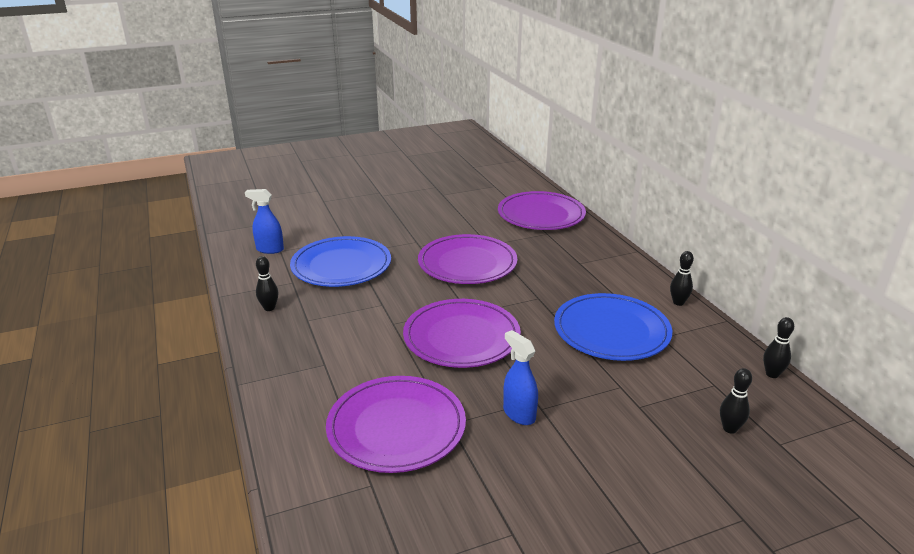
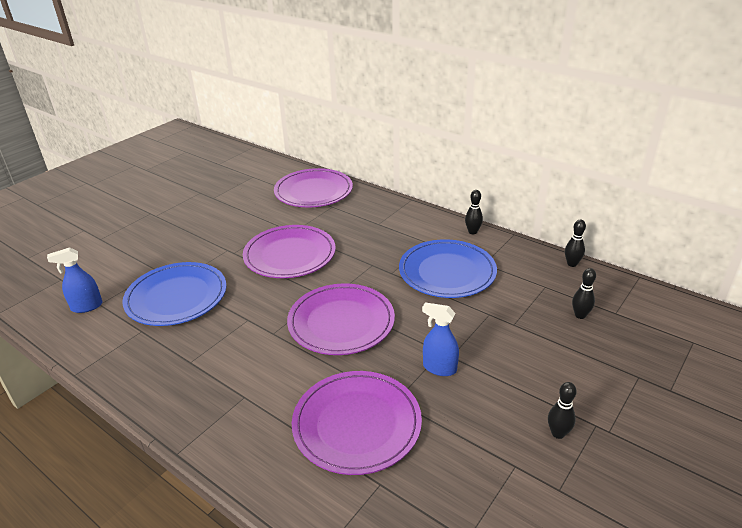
camera: 30 degrees left, 5 degrees up
(269, 308) = (141, 365): black bowling pin -> black bowling pin (558, 433)

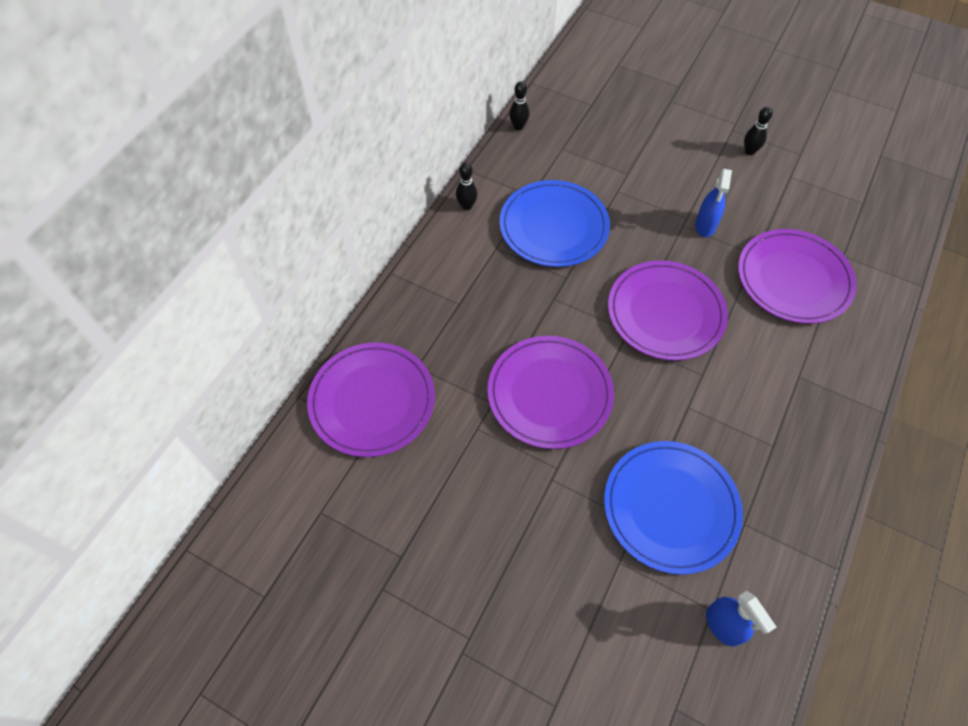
camera: 100 degrees left, 25 degrees up
(580, 315) = (601, 127): black bowling pin -> none

